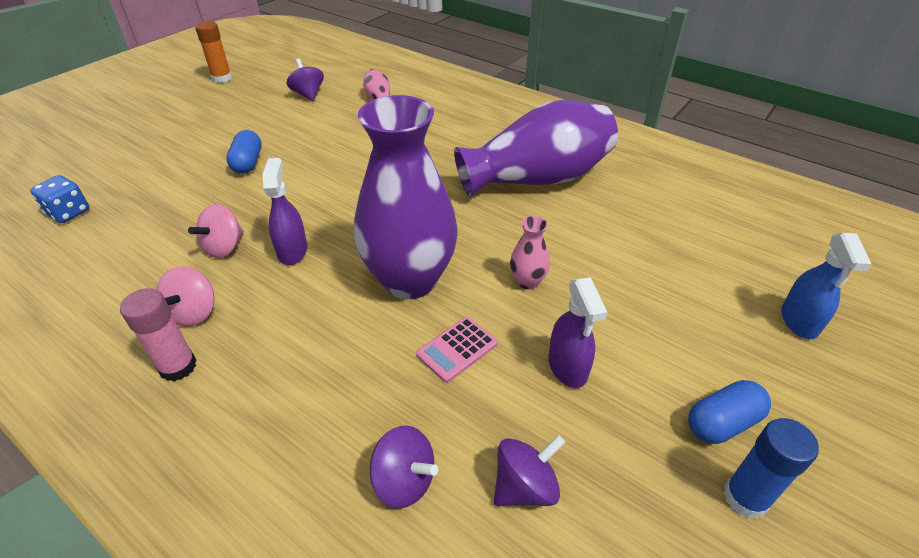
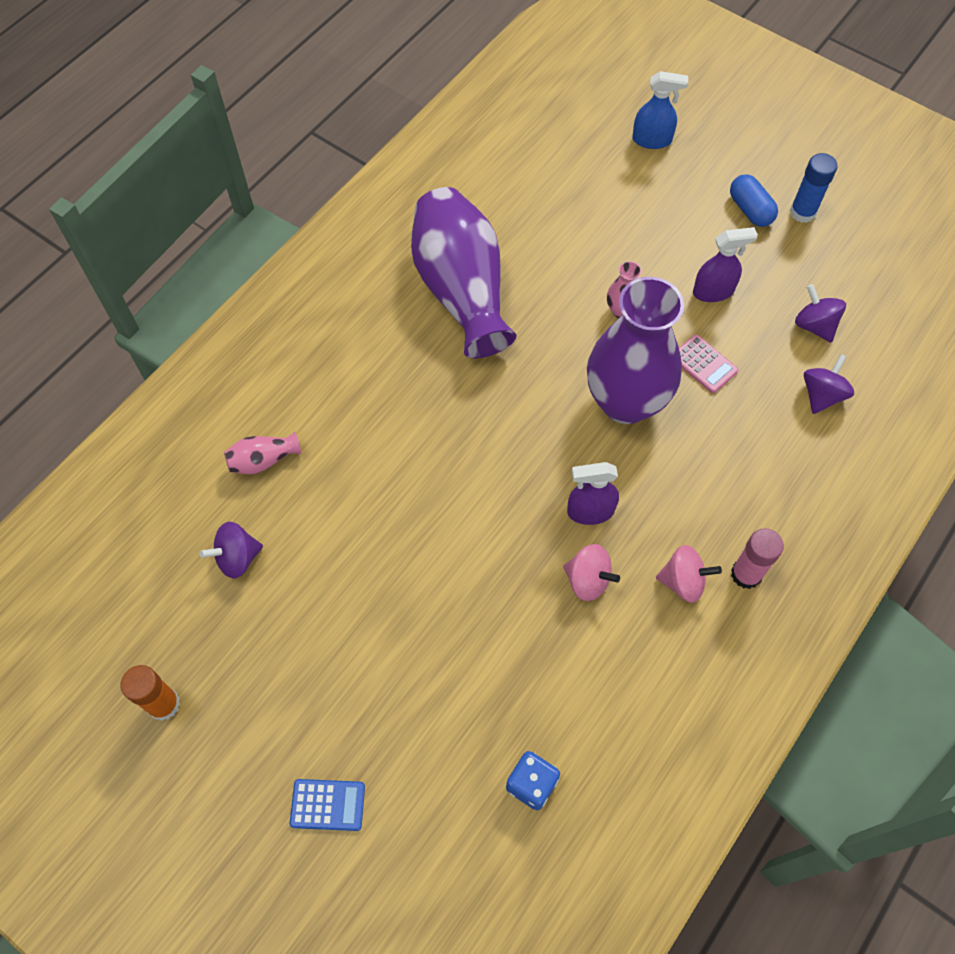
camera: 90 degrees left, 20 degrees up
(121, 130) = (327, 805): none -> blue calculator
(248, 163) = (422, 598): blue capsule -> none

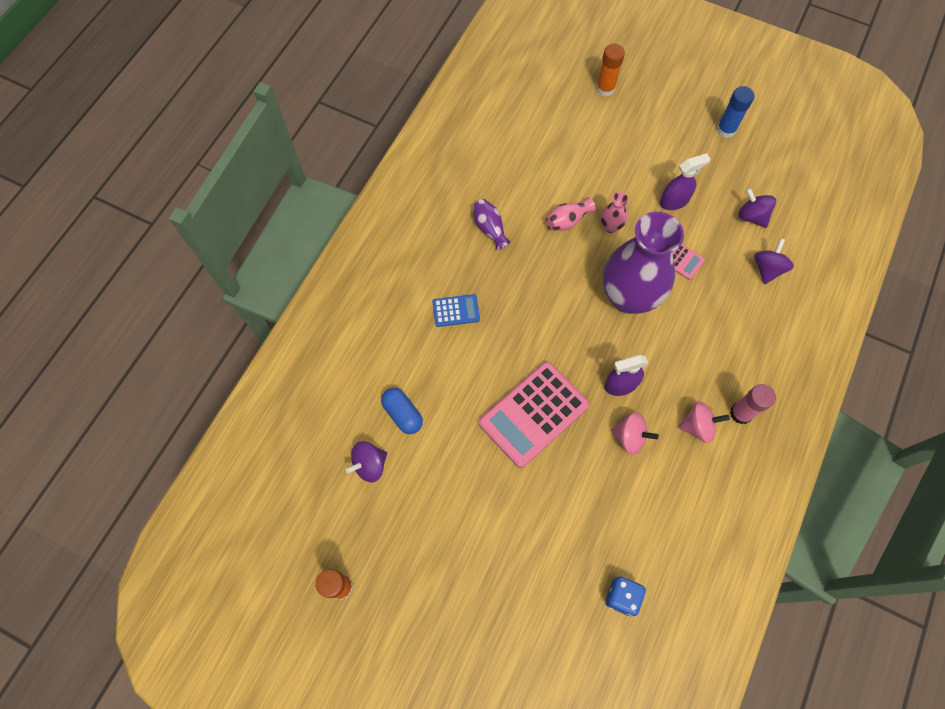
camera: 10 degrees left, 5 degrees up
(263, 460) = (371, 386): pink vase -> pink vase (567, 221)
(327, 805) = (479, 640): blue calculator -> blue calculator (456, 311)
(461, 290) = (490, 228): purple vase -> purple vase, size x0.41
(466, 529) = (533, 414): none -> pink calculator
(652, 140) = (605, 88): blue spray bottle -> orange glue stick
(750, 210) = (688, 133): blue capsule -> blue capsule (403, 414)

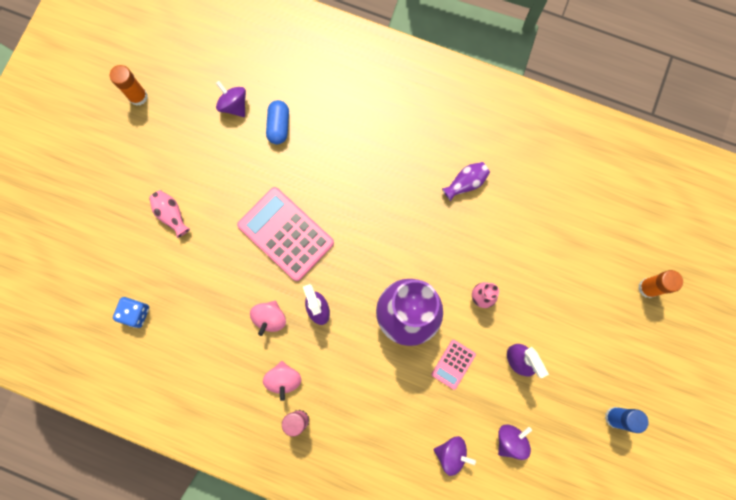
camera: 85 degrees right, 10 degrees up
(403, 414) = (279, 126): blue capsule -> blue capsule turned 45 degrees counterclockwise
(456, 311) = (378, 160): blue calculator -> none
(567, 221) = (483, 255): pink vase -> pink vase (171, 215)

